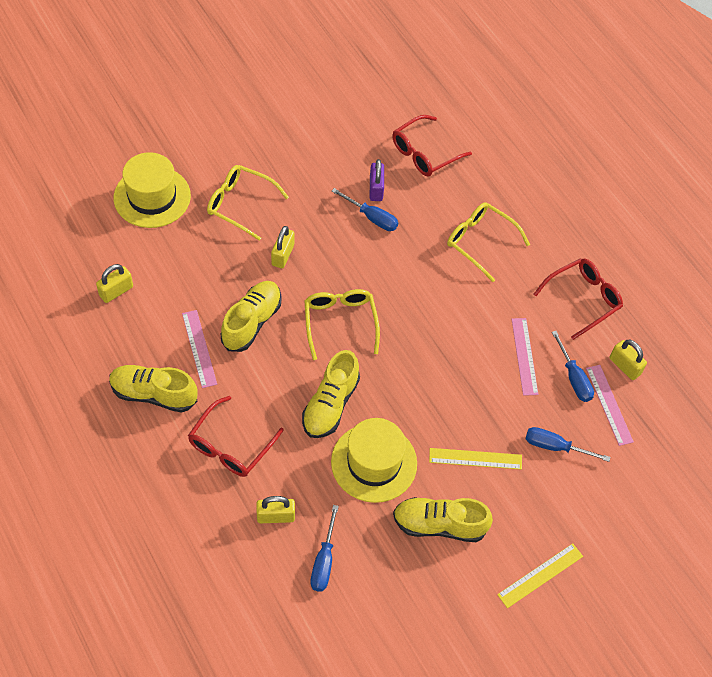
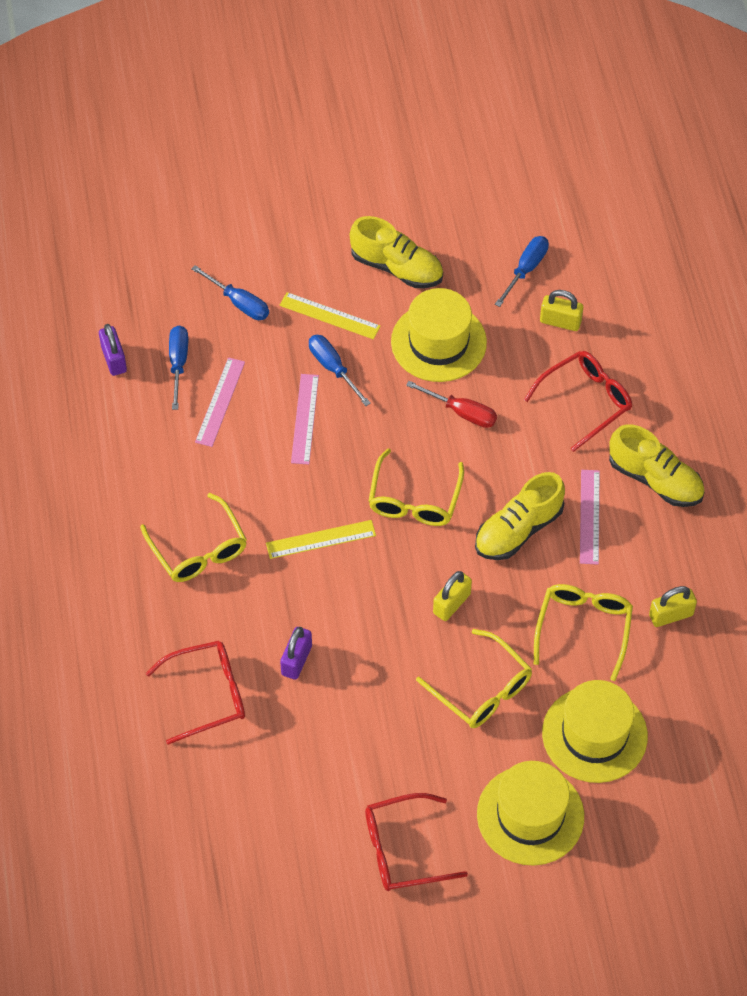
camera: 155 degrees left, 0 degrees up
(180, 263) = (583, 629): none -> yellow glasses
(182, 139) = (530, 815): none -> yellow hat
(330, 405) = (462, 412): yellow shoe -> red screwdriver
(372, 217) = (319, 621): blue screwdriver -> blue screwdriver (333, 368)
(540, 575) = (319, 199): yellow ruler -> yellow ruler (321, 539)
(582, 300) = (115, 444): red glasses -> red glasses (404, 849)
(609, 404) = (156, 326): pink ruler -> pink ruler (304, 419)
(624, 366) = (114, 359): yellow padlock -> purple padlock

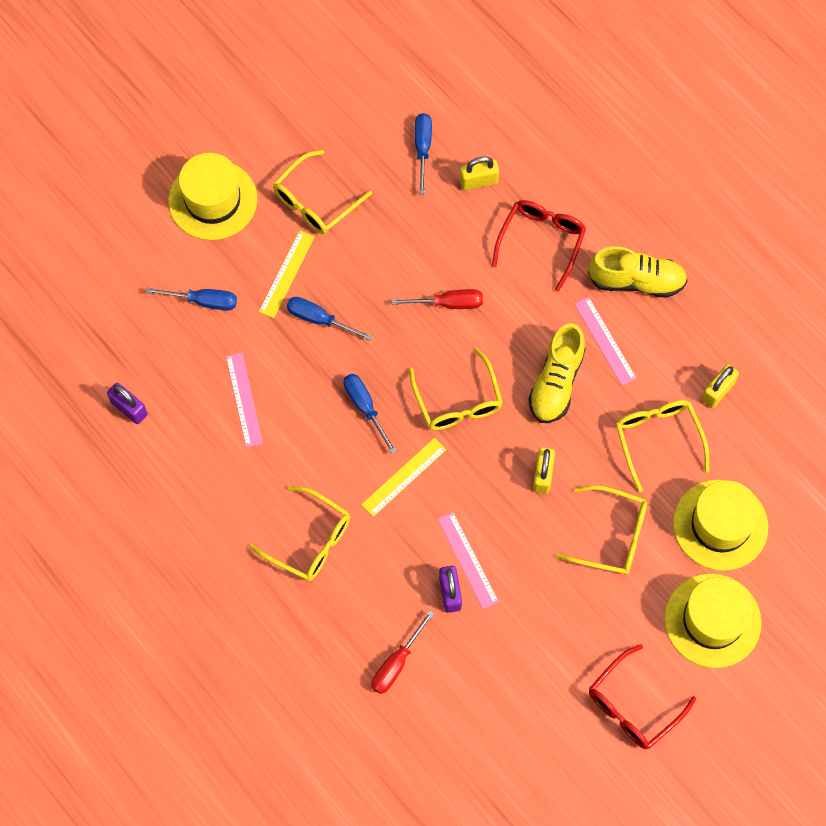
camera: 30 degrees left, 10 degrees up
(178, 363) = (187, 383): blue screwdriver -> blue screwdriver (365, 408)
(207, 695) = (396, 663): red glasses -> red screwdriver
(304, 419) = (324, 377): pink ruler -> pink ruler (467, 560)
(329, 316) = (287, 274): yellow ruler -> yellow ruler turned 60 degrees counterclockwise
(397, 267) = (316, 201): yellow shoe -> yellow glasses
(438, 342) = (391, 251): yellow hat -> yellow hat (213, 200)

